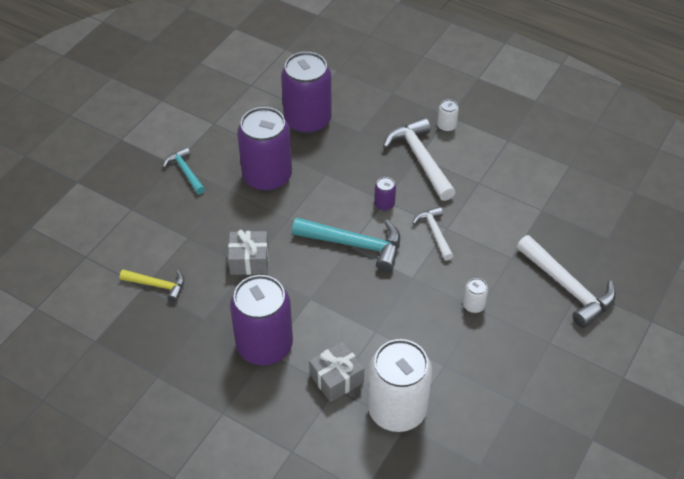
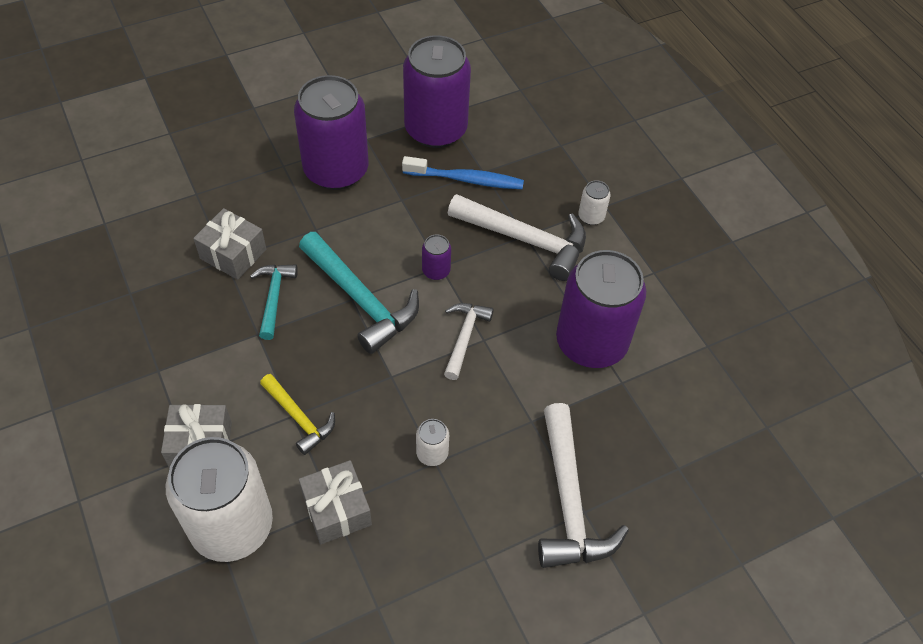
camera: 30 degrees right, 5 degrees up
(157, 285) = (119, 229): yellow hammer -> yellow hammer (299, 418)
(185, 171) = (258, 121): turquoise hammer -> turquoise hammer (274, 298)
(264, 345) = (162, 359): purple can -> purple can (591, 342)
(354, 141) = (466, 179): none -> blue toothbrush
(420, 159) = (525, 240): white hammer -> white hammer turned 105 degrees clockwise
(448, 365) = (337, 509): none -> grey gift

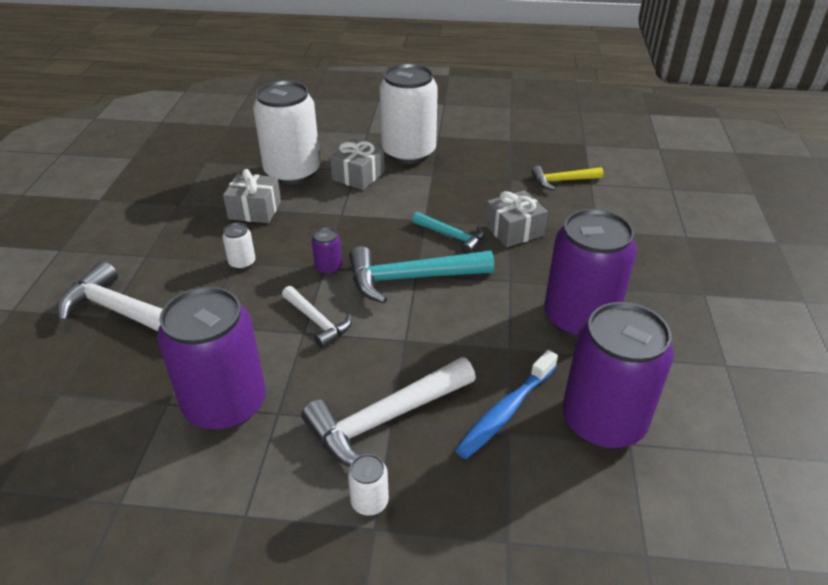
camera: 125 degrees right, 15 degrees down
(114, 421) = (408, 152): none -> white can
(299, 418) = (336, 216): yellow hammer -> yellow hammer (562, 181)
(436, 271) = (402, 335): purple can -> purple can (328, 267)

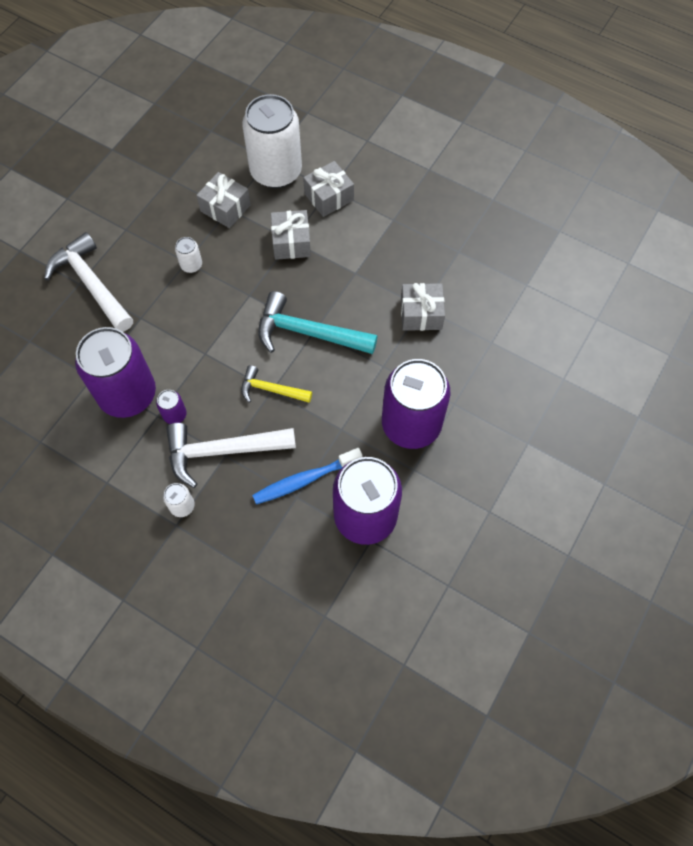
camera: 25 degrees right, 25 degrees up
(317, 322) = (219, 347): white hammer -> none
(328, 267) = (252, 296): purple can -> purple can (175, 415)
(343, 216) = (291, 242): none -> grey gift
(408, 152) = (389, 182): white can -> none
(452, 236) = (366, 301): turquoise hammer -> none
(562, 181) = (503, 271): yellow hammer -> yellow hammer (271, 389)

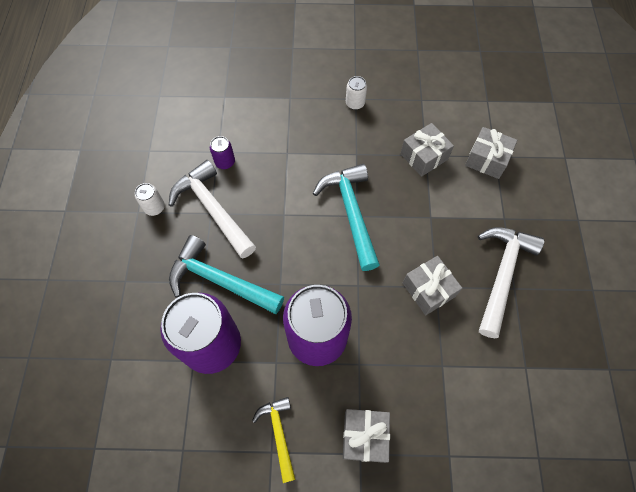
camera: 60 degrees right, 0 degrees up
(92, 284) = (297, 55): white hammer -> white hammer (502, 275)
(127, 394) = (224, 124): purple can -> none
(225, 208) = (420, 97): grey gift -> grey gift (364, 436)
(271, 389) = (284, 214): yellow hammer -> yellow hammer (279, 434)
(276, 171) = (479, 111): white can -> none
(304, 480) = (220, 280): blue toothbrush -> turquoise hammer

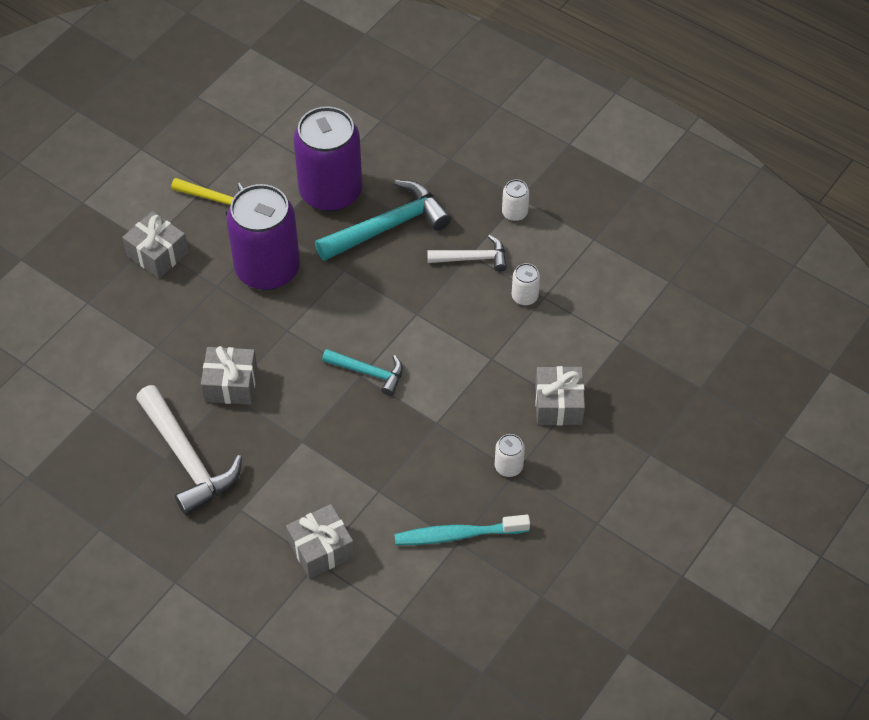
camera: 125 degrees right, 10 degrees down
(213, 209) = (472, 258): white hammer -> white hammer, size x0.58
(225, 162) = (524, 296): purple can -> white can
(351, 212) = (368, 372): turquoise hammer -> turquoise hammer, size x0.58
(417, 102) = (457, 535): none -> turquoise toothbrush
(424, 156) = (378, 487): grey gift -> grey gift (558, 404)

